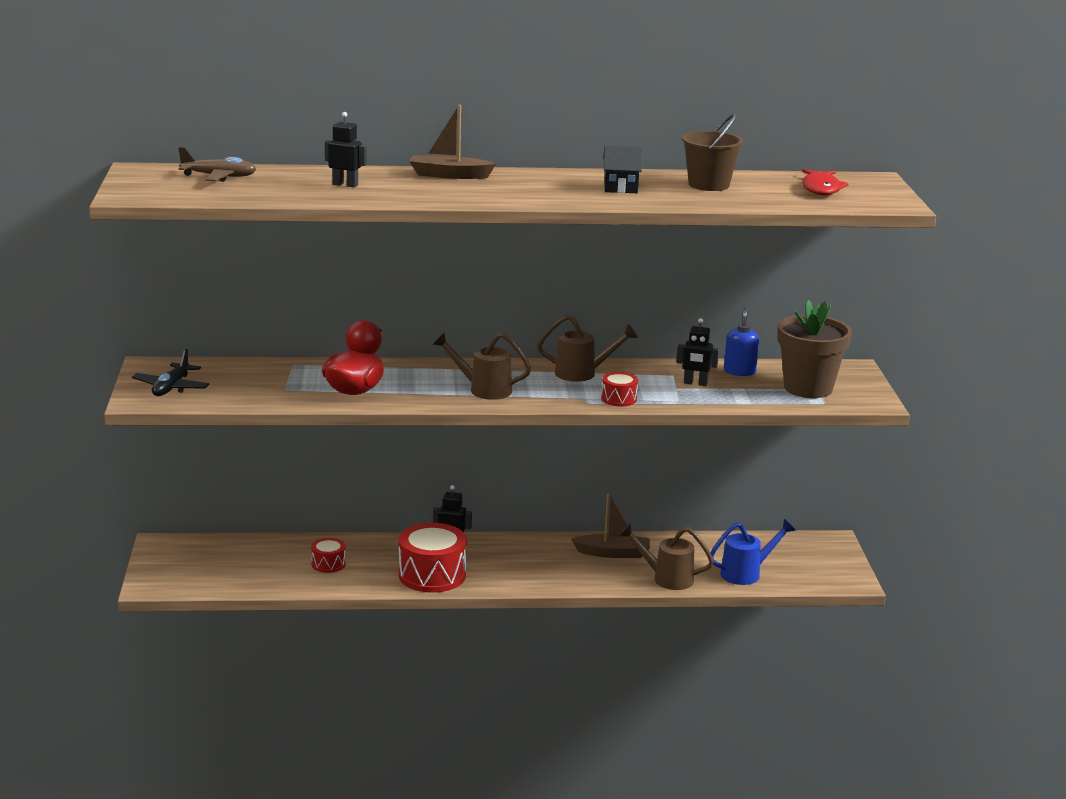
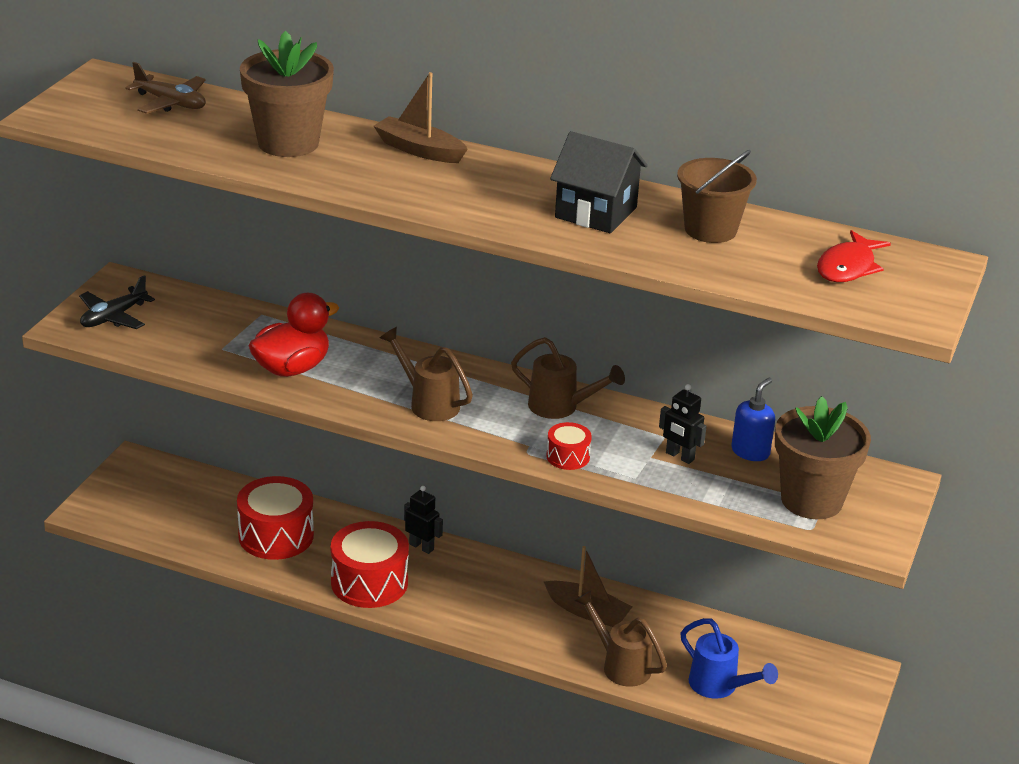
camera: 25 degrees right, 10 degrees up
(328, 564) = (276, 535): red drum -> red drum, size x1.97
(345, 185) = (288, 143): black robot -> brown flower pot
(620, 188) = (596, 212): black house -> black house, size x1.51
(747, 573) = (719, 687): blue watering can -> blue watering can turned 45 degrees clockwise

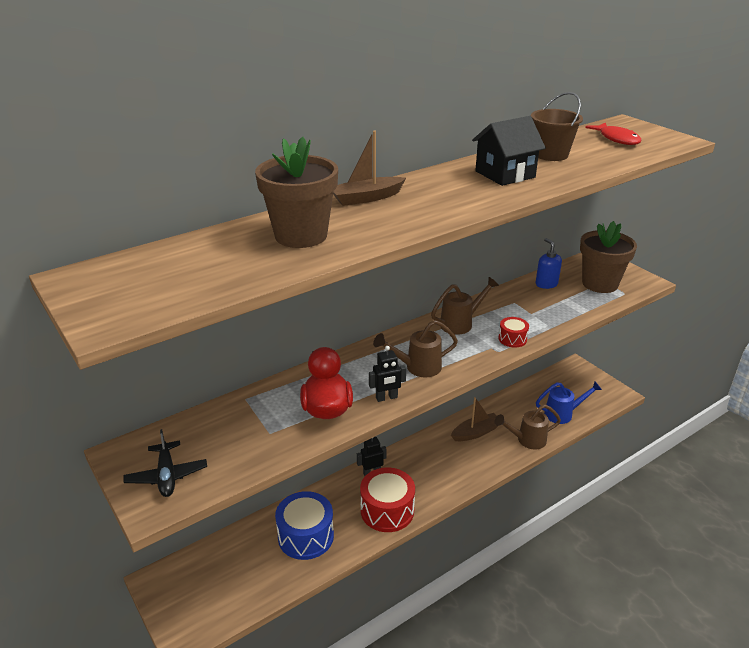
camera: 55 degrees left, 0 degrees up
(171, 103) = (170, 262): brown plane -> none
(276, 535) = (306, 536): red drum -> blue drum
(679, 456) = (536, 305): black robot -> black robot (386, 398)

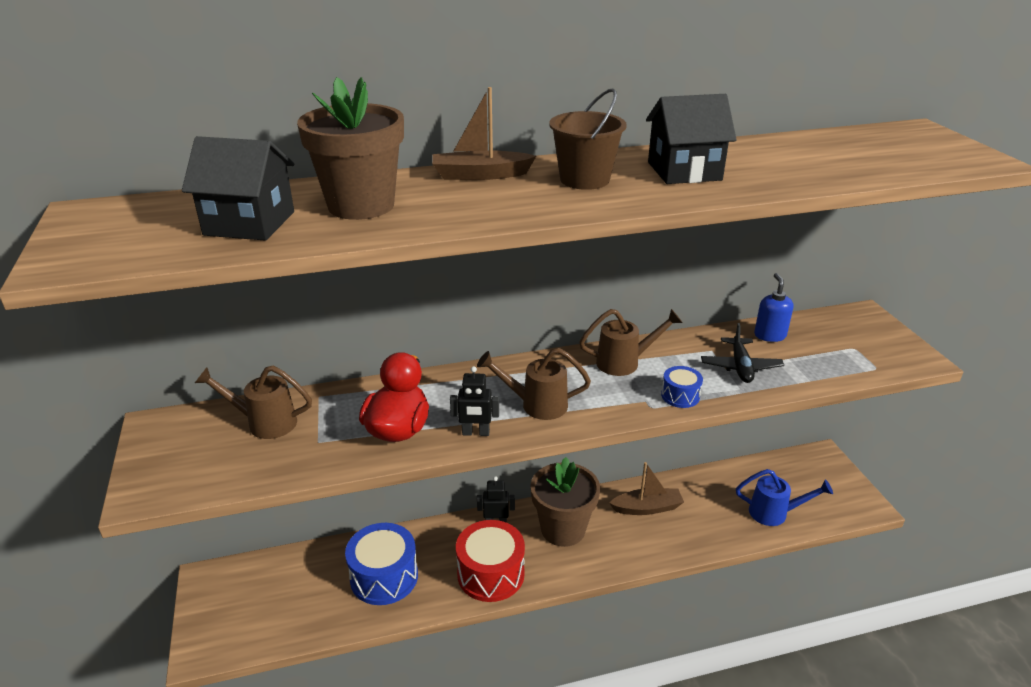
camera: 20 degrees right, 0 degrees up
(167, 475) = (182, 462): black plane -> black plane (740, 367)
(228, 264) = (250, 223): none -> black house
(512, 339) = (680, 396): red drum -> blue drum
(526, 440) = (708, 534): brown watering can -> brown watering can (264, 422)
(551, 155) = (771, 156): brown bucket -> brown bucket (584, 179)
(600, 284) = (846, 349): brown flower pot -> brown flower pot (563, 529)
(617, 139) = (887, 148): red fish -> none

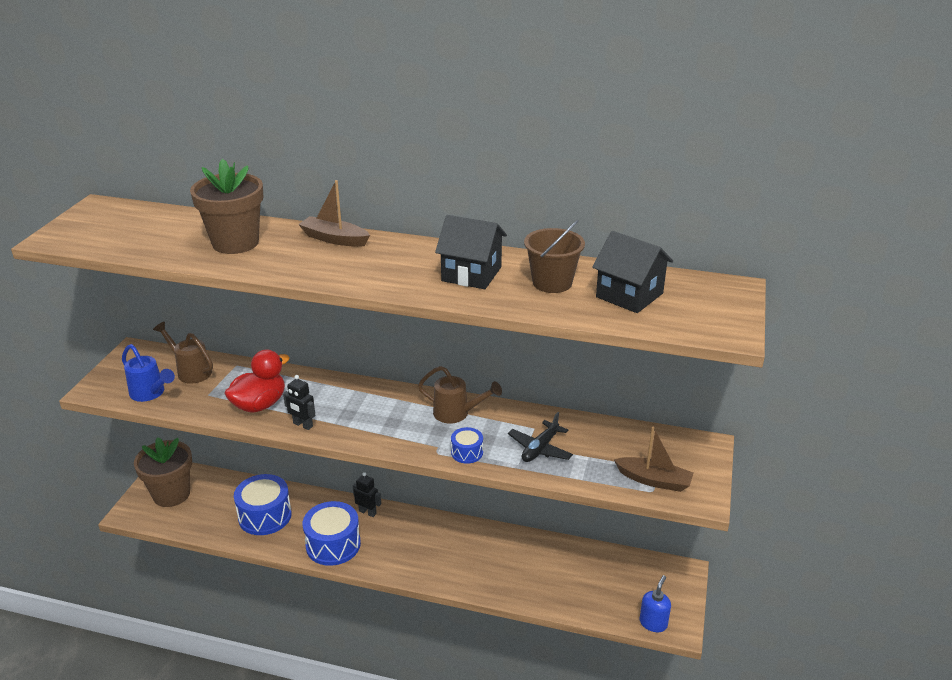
camera: 30 degrees right, 0 degrees up
(250, 223) = (164, 238): black house -> black house (629, 295)
(491, 574) = (333, 545): red drum -> blue drum
(536, 405) = (361, 421): brown watering can -> none
(563, 529) = (410, 537): brown flower pot -> brown flower pot (171, 494)
(584, 179) = (393, 261): brown bucket -> brown bucket (552, 283)
(647, 508) = (488, 548): brown boat -> brown boat (654, 480)
(769, 335) = (597, 433): blue soap dispenser -> blue soap dispenser (653, 623)
(775, 513) = (588, 597): blue watering can -> blue watering can (150, 394)

